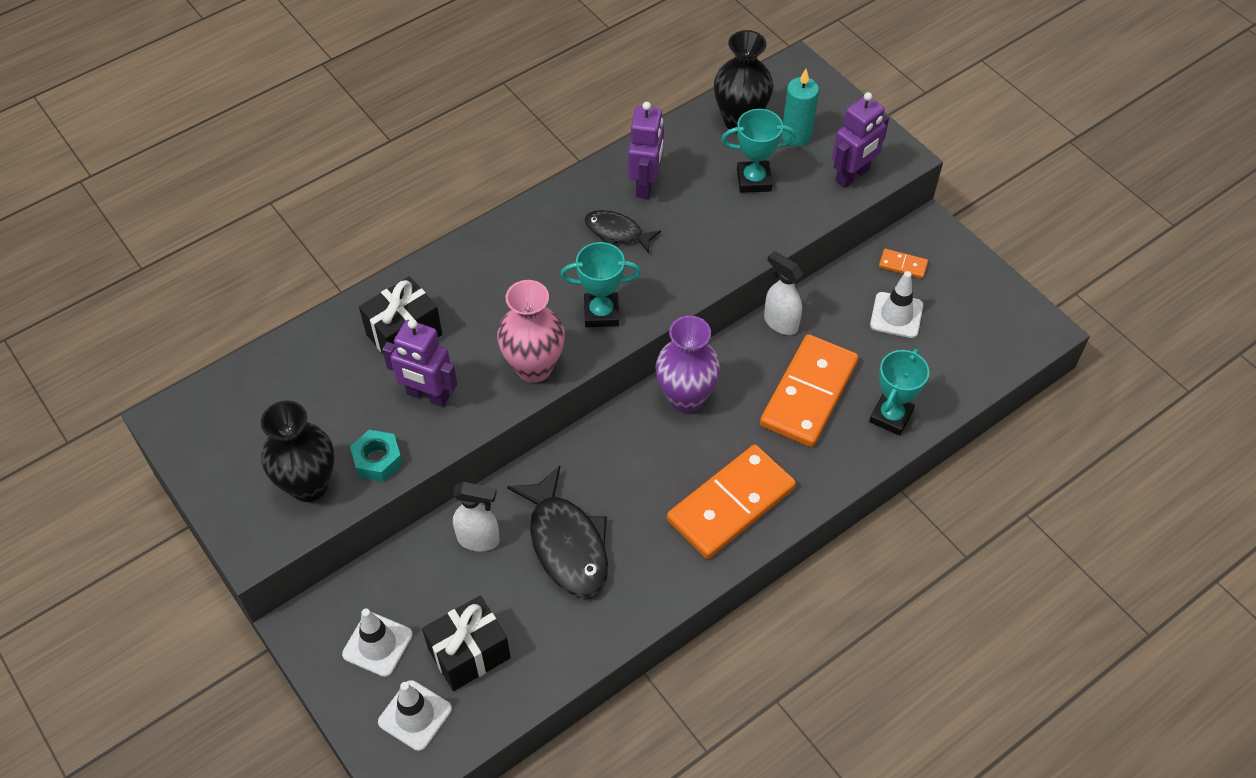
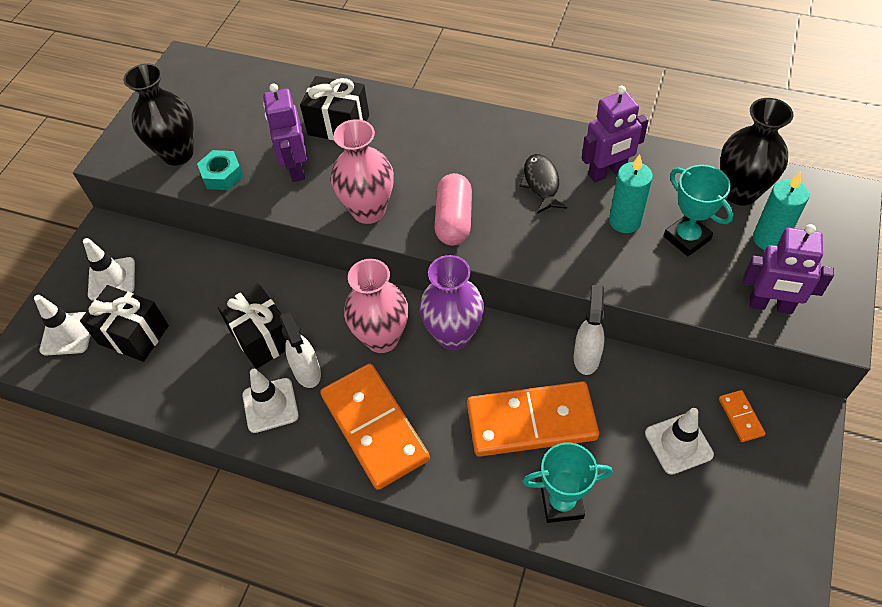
camera: 60 degrees right, 0 degrees up
(479, 539) = (231, 283): white spray bottle -> white spray bottle (307, 372)
(566, 543) = (262, 337): black fish -> black gift
(601, 313) = (454, 220): turquoise trophy -> pink capsule
(645, 451) = (382, 338): none -> pink vase
(646, 572) = (270, 405): none -> white traffic cone
(704, 205) = (625, 221): none -> turquoise candle
(730, 504) = (375, 427): orange domino -> orange domino turned 45 degrees clockwise

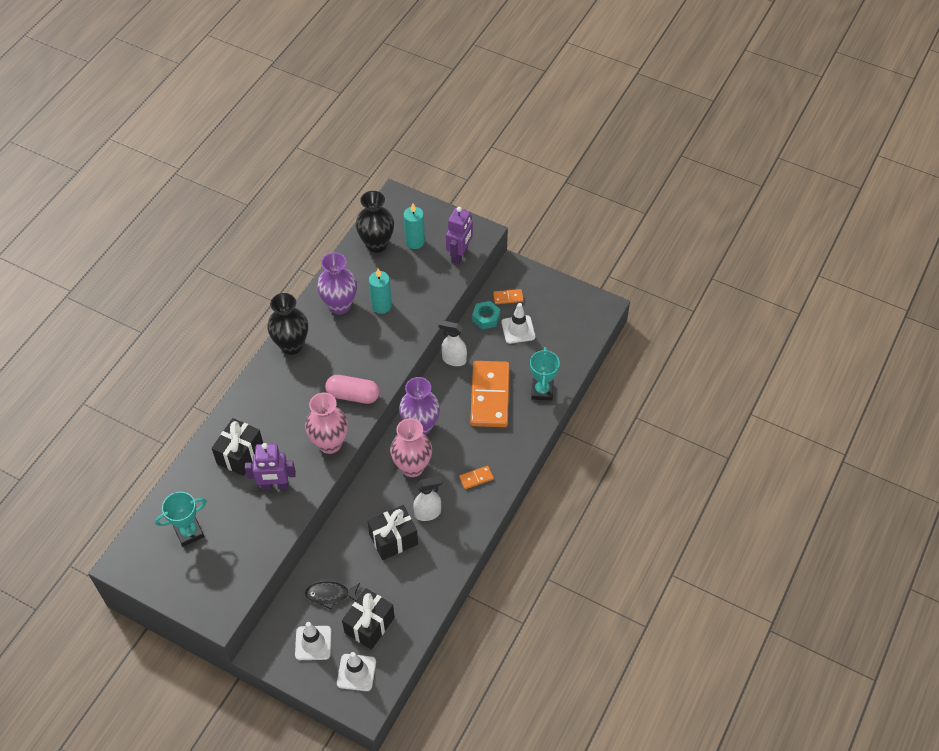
camera: 85 degrees left, 0 degrees up
(178, 154) = (232, 567): black vase -> black vase (291, 345)
(222, 175) = (265, 535): turquoise nut -> turquoise nut (486, 318)
(270, 405) = (447, 537): white traffic cone -> none
(375, 427) = (476, 478): orange domino -> orange domino, size x0.41
(541, 183) = (337, 342): black fish -> black fish (330, 595)
(607, 173) = (339, 305): purple robot -> purple vase
(687, 238) = (403, 279): turquoise trophy -> turquoise trophy (189, 532)

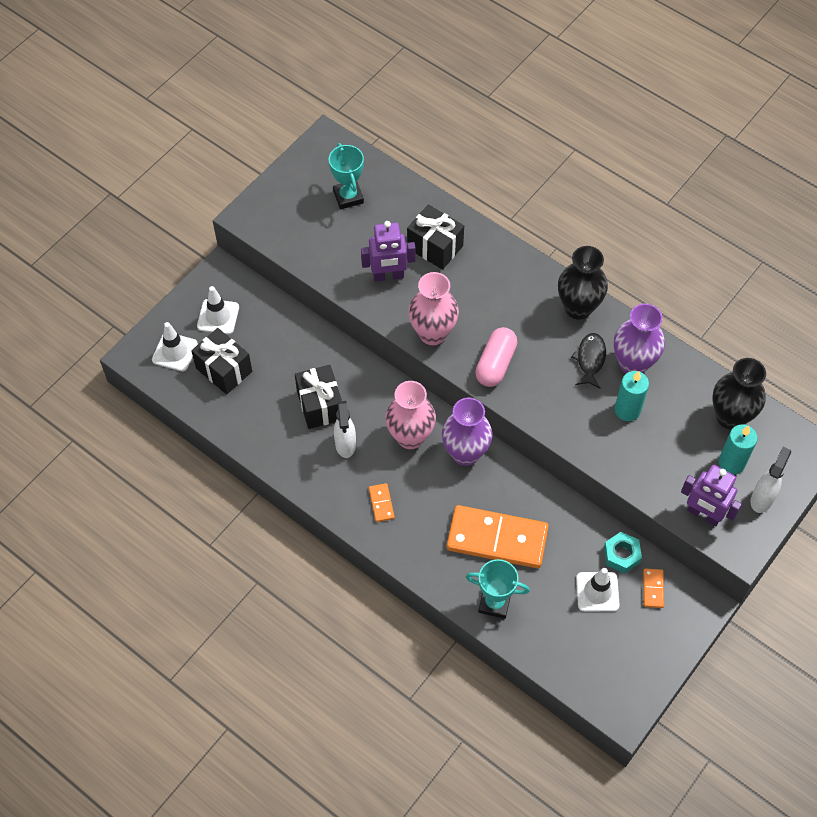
camera: 100 degrees right, 5 degrees up
(274, 485) = (388, 276): purple robot -> purple robot turned 105 degrees counterclockwise
(330, 595) = (268, 337): black fish -> black fish (590, 359)
(453, 360) = (559, 505): white spray bottle -> white spray bottle (762, 499)

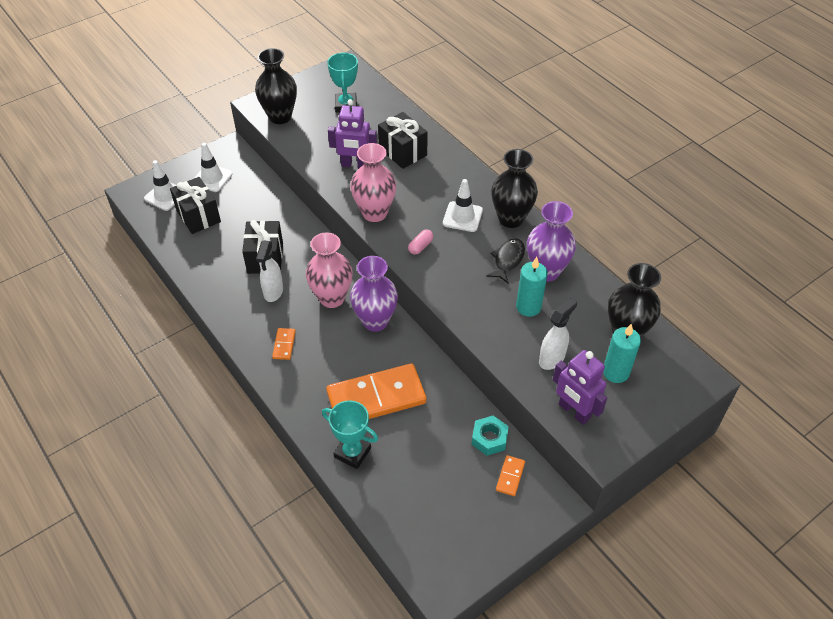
camera: 15 degrees right, 10 degrees down
(279, 229) = (280, 116): none -> black vase
(495, 364) = (420, 246): pink capsule -> pink capsule, size x0.53
(497, 539) = (376, 398): orange domino -> orange domino turned 45 degrees counterclockwise
(597, 592) = (454, 466): white traffic cone -> white traffic cone (462, 217)
(762, 499) = (637, 410): white spray bottle -> white spray bottle (552, 359)

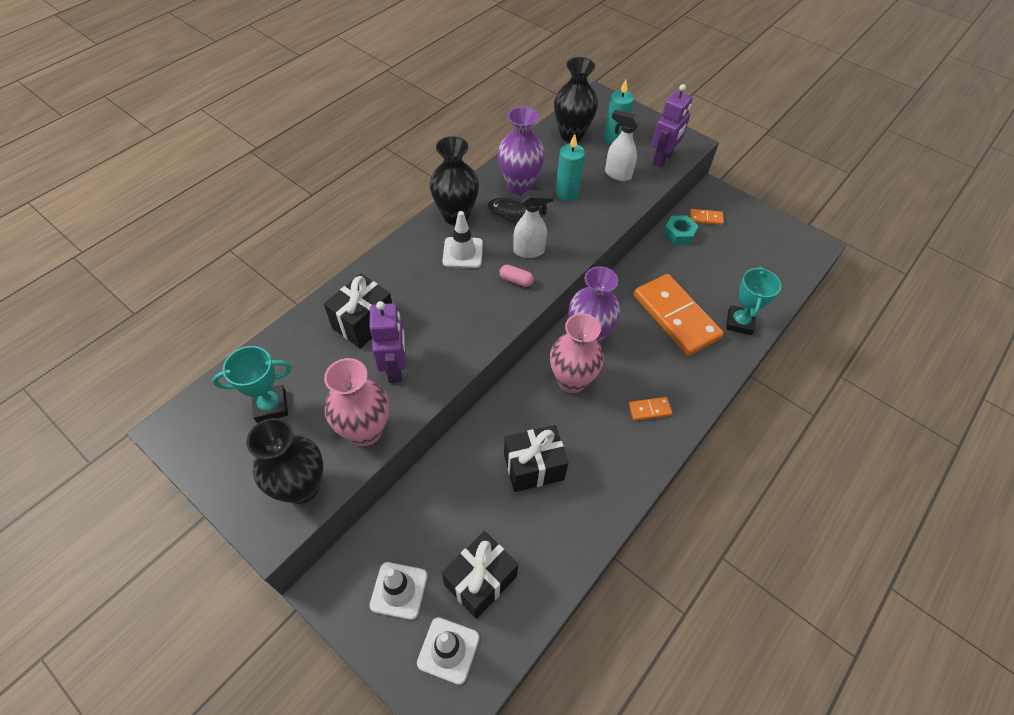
camera: 105 degrees left, 5 degrees up
(273, 292) = (583, 442): white spray bottle -> white spray bottle (529, 251)
(374, 213) = (476, 330): pink vase -> pink vase (365, 431)

